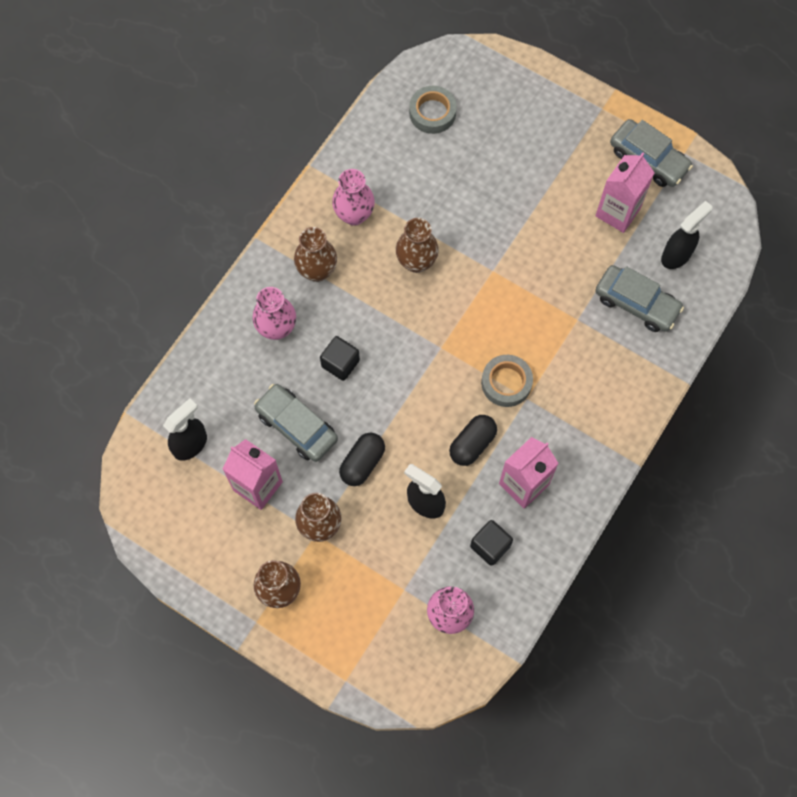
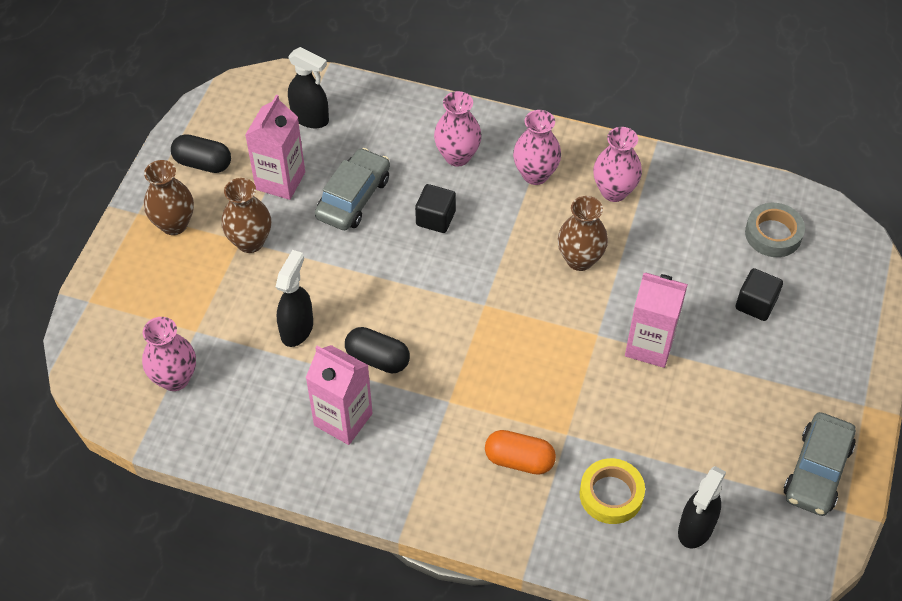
camera: 75 degrees right, 15 degrees down
(317, 271) = (535, 174): brown vase -> pink vase
(362, 463) = (328, 263): black capsule -> black capsule (203, 163)
(490, 546) = (262, 401): black cube -> black cube (755, 304)
(506, 383) = (462, 377): grey tape -> none
(592, 360) = (519, 460): none -> orange capsule
(617, 212) = (727, 450): pink carton -> pink carton (649, 345)
(636, 303) = (611, 494): grey car -> yellow tape
(676, 255) = (695, 529): black spray bottle -> black spray bottle turned 90 degrees clockwise

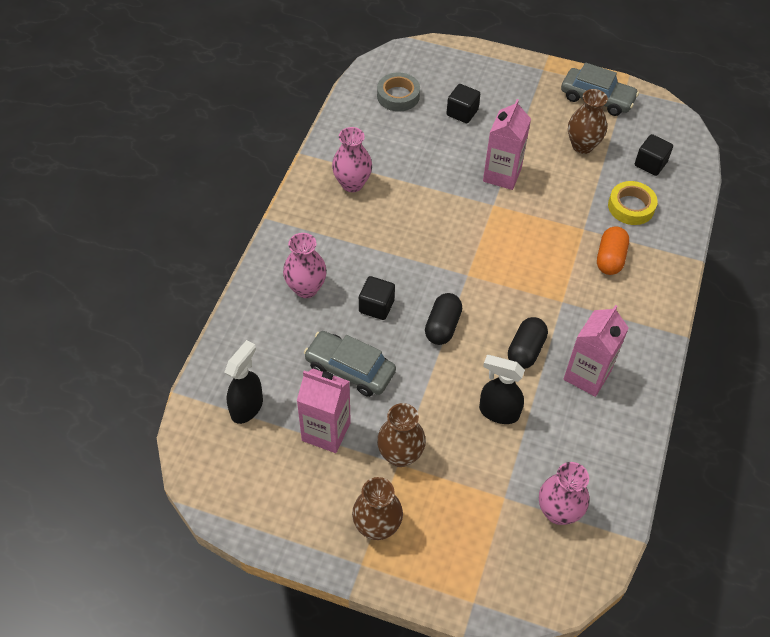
camera: 90 degrees left, 0 degrees up
(203, 163) = (298, 504): black capsule -> black capsule (442, 326)
(535, 174) = (331, 234): pink vase -> none
(580, 259) = (421, 210): brown vase -> brown vase (582, 146)
(695, 529) = (650, 164): black spray bottle -> black cube

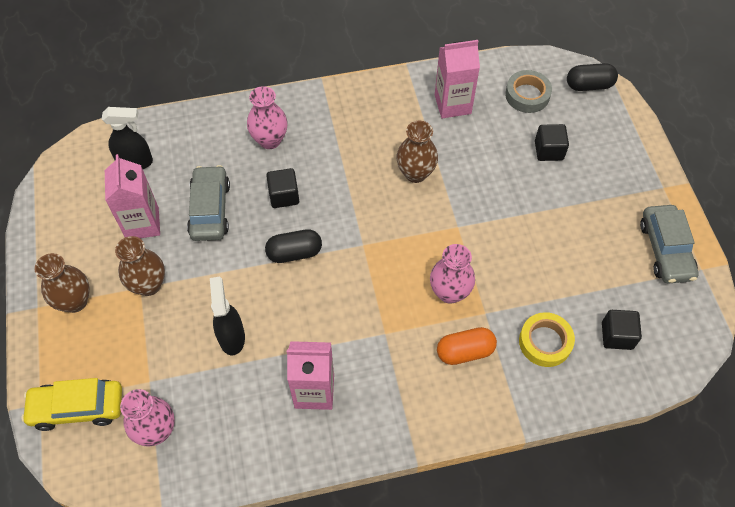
camera: 60 degrees right, 5 degrees up
(352, 184) = (400, 114): pink vase -> pink vase (449, 292)
(497, 569) = (77, 407): none -> yellow car
(502, 175) = (498, 216): pink carton -> pink carton (452, 104)
(525, 350) = (310, 328): black capsule -> black capsule (589, 85)
(582, 146) = (590, 265): brown vase -> brown vase (415, 173)

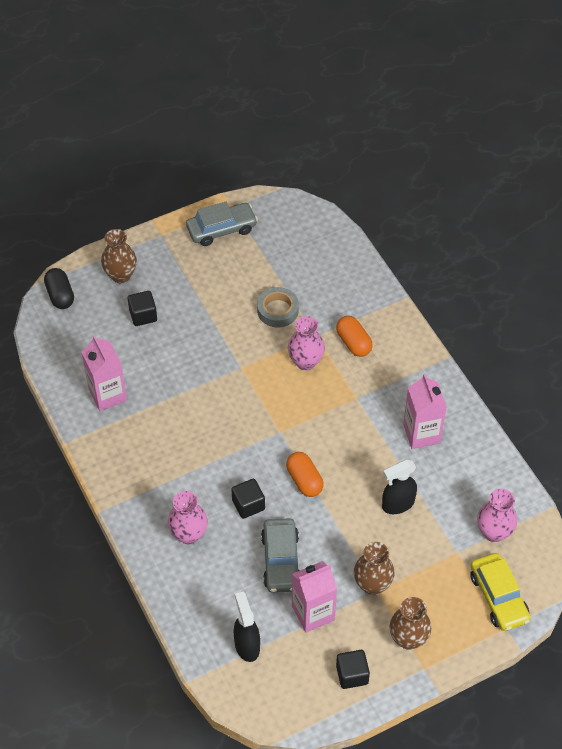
camera: 105 degrees left, 5 degrees down
(210, 209) = (281, 560): grey car -> grey car turned 75 degrees counterclockwise
(294, 253) = (304, 480): black capsule -> orange capsule
(415, 173) = (194, 408): brown vase -> brown vase (121, 275)
(527, 95) = (83, 339): grey tape -> grey tape (277, 310)
(545, 342) = (328, 294): yellow tape -> none
(617, 335) = (307, 252): black cube -> black cube (352, 674)

